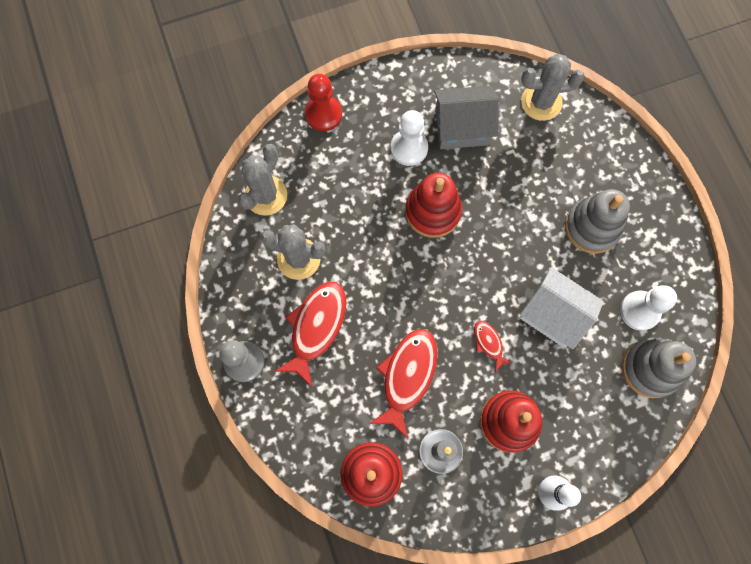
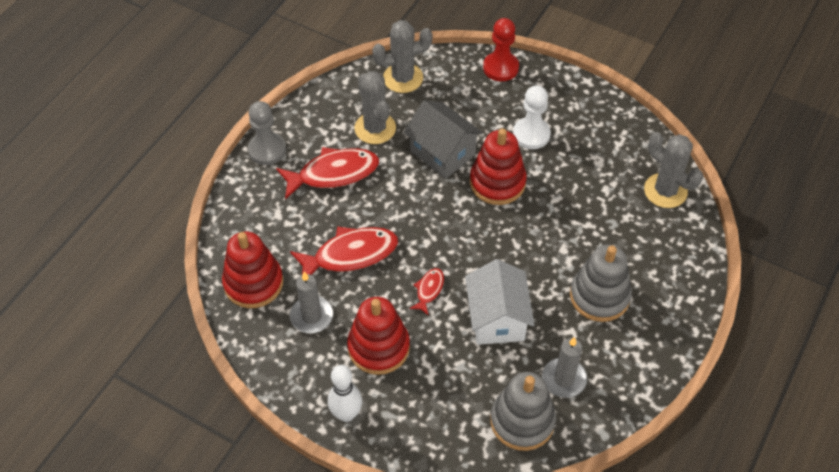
camera: 50 degrees right, 20 degrees down
(461, 127) = (585, 155): grey house -> grey house (442, 153)
(639, 311) = (564, 379): white pawn -> grey candle

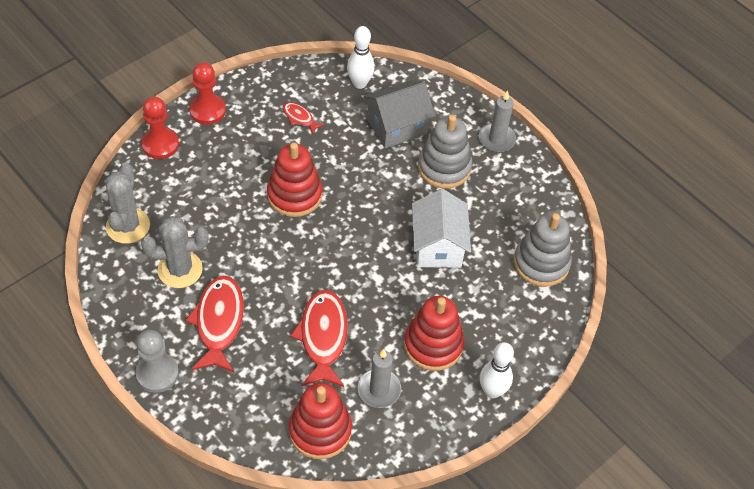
camera: 75 degrees left, 0 degrees up
(429, 290) = (388, 286): red fish -> red fish (299, 118)
(442, 153) = (239, 224): grey house -> grey house (397, 126)
(497, 318) = (438, 246): white house -> white house turned 75 degrees clockwise
(531, 134) = (252, 150): white pawn -> none
(558, 86) = (207, 110): none -> red pawn
(564, 379) = (513, 221): grey candle -> grey candle (496, 139)
(665, 191) = (359, 83): grey cactus -> white bowling pin

